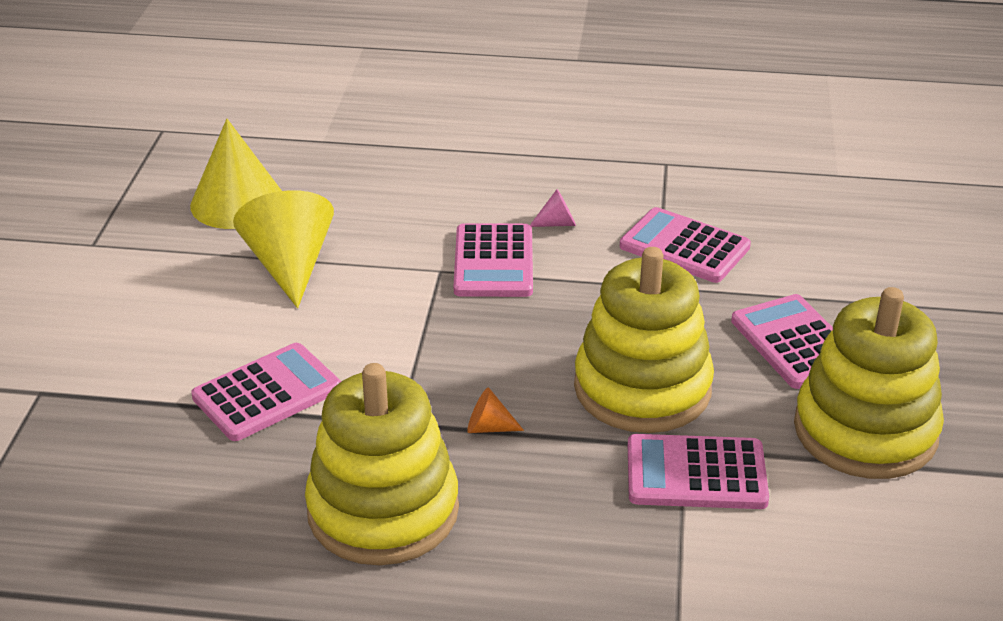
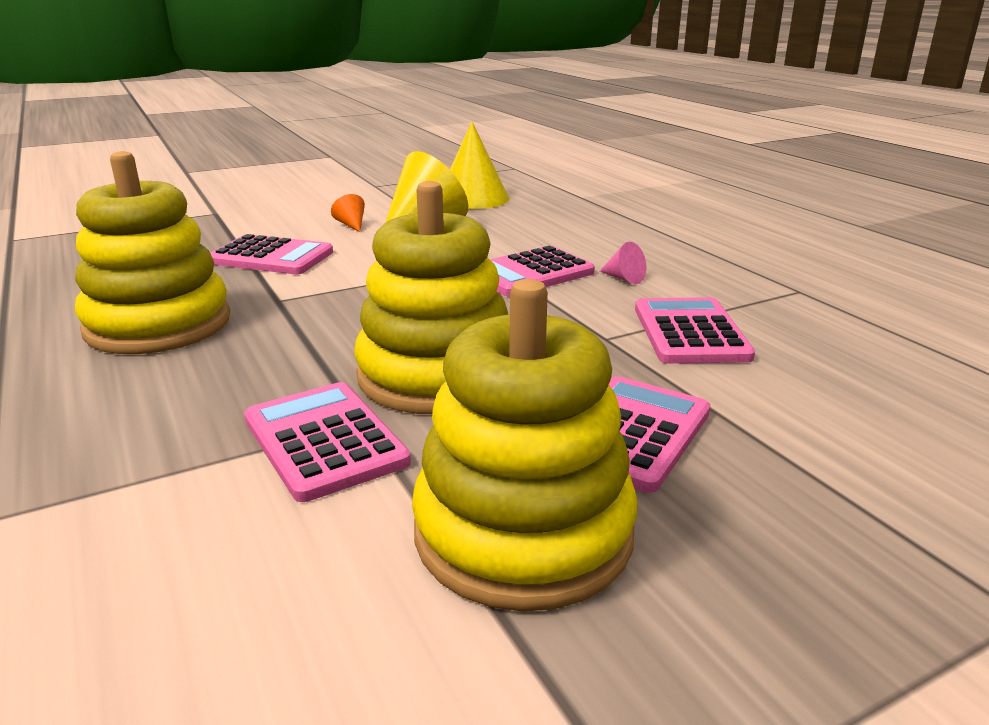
camera: 55 degrees right, 10 degrees down
(488, 427) = (303, 330): orange cone -> orange cone (351, 225)

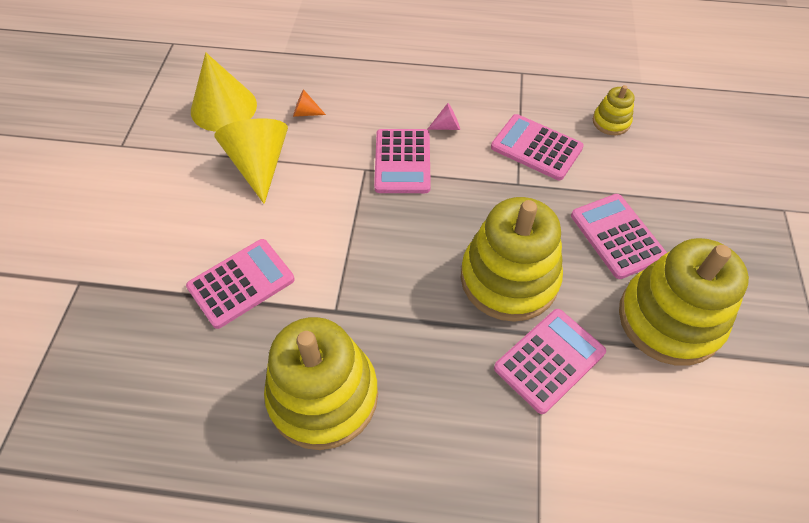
camera: 55 degrees left, 30 degrees up
(324, 441) = (549, 360): pink calculator -> pink calculator turned 135 degrees clockwise
(351, 225) = (213, 206): orange cone -> orange cone (305, 113)
(847, 368) = (611, 122): none -> yellow stacking toy

